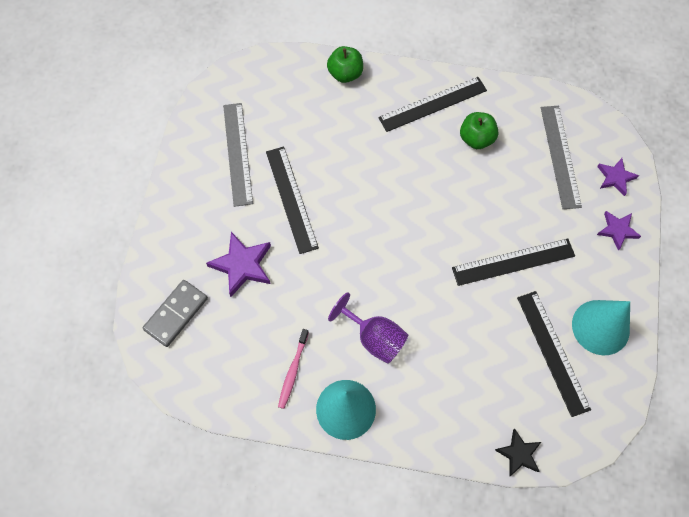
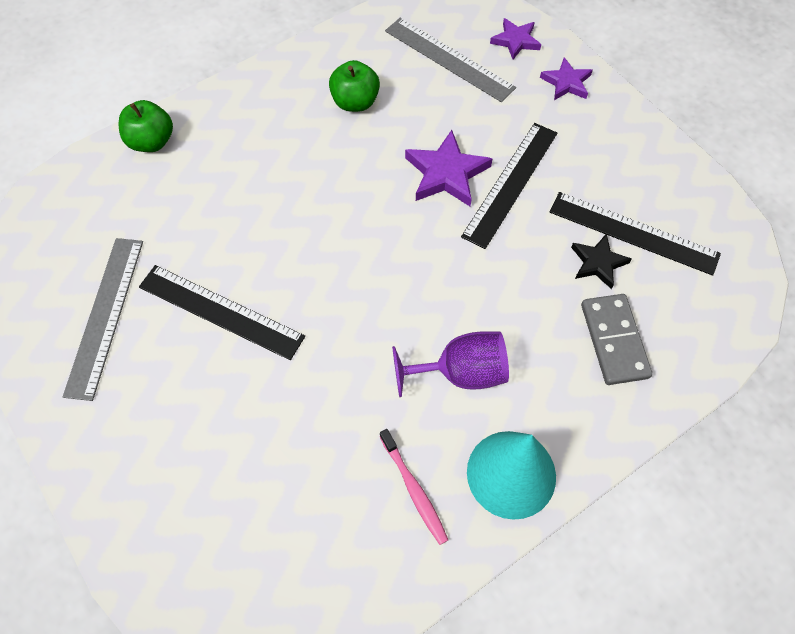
camera: 45 degrees left, 5 degrees down
(176, 314) = (210, 560): grey domino -> grey domino (614, 340)
(238, 153) = (105, 315): grey ruler -> grey ruler turned 60 degrees clockwise
(242, 265) = (236, 430): purple star -> purple star (446, 173)
(432, 104) = (277, 103): black ruler -> none
(518, 454) = (710, 352): black star -> black star (598, 263)
(600, 327) = (646, 175): turquoise cone -> none

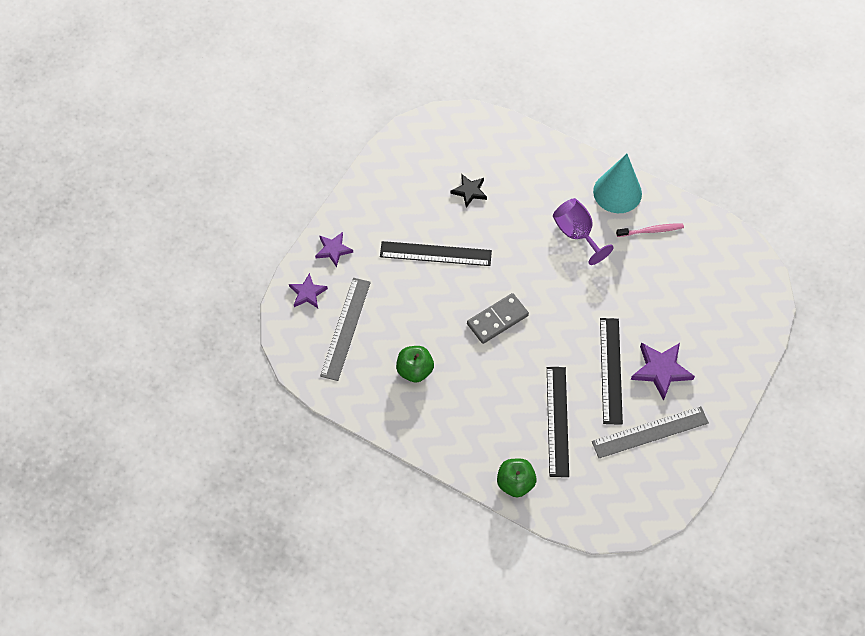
camera: 115 degrees left, 0 degrees up
(414, 489) = (651, 231): pink toothbrush -> pink toothbrush turned 45 degrees clockwise
(446, 173) = (446, 292): purple star -> purple star (661, 370)
(614, 340) = (516, 170): grey domino -> grey domino (497, 319)
(633, 232) = (438, 180): black ruler -> black ruler (557, 421)

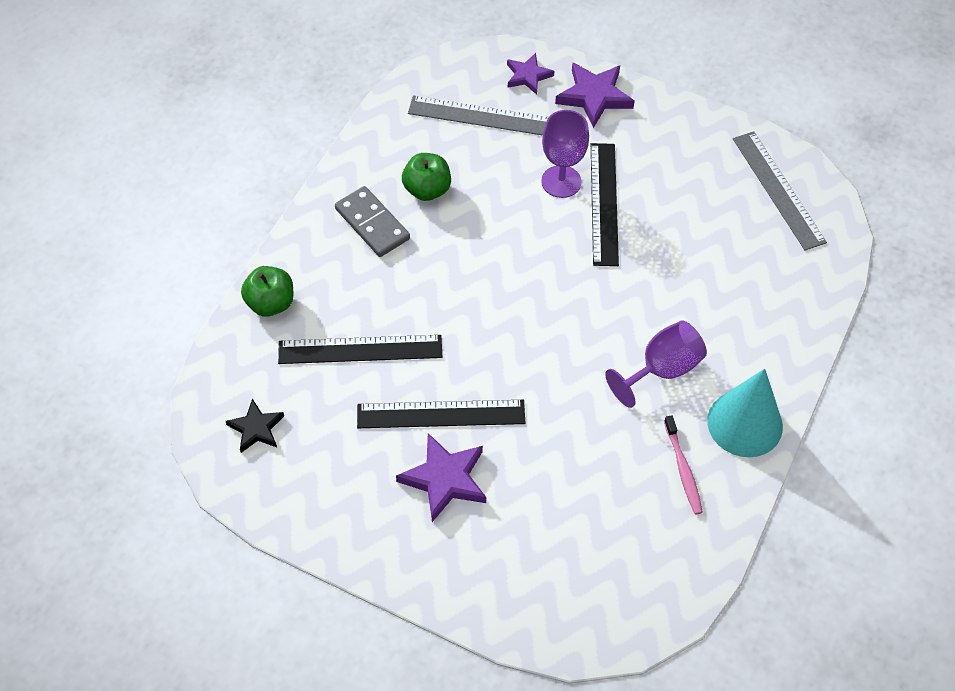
camera: 85 degrees right, 5 degrees down
(333, 250) = (594, 96): purple star -> purple star, size x1.57
(413, 279) = (561, 181): none -> purple goblet
(469, 191) = (711, 237): black star -> black star (256, 428)
(497, 319) = (509, 276): grey domino -> grey domino (372, 224)
(650, 432) = (346, 463): grey ruler -> grey ruler (778, 189)

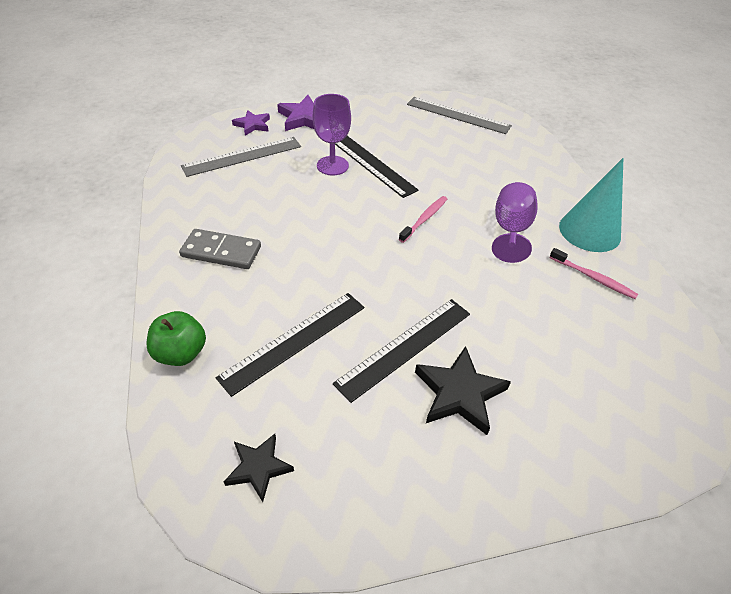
camera: 40 degrees left, 10 degrees down
(427, 190) = (244, 211): green apple -> none
(444, 479) = (459, 393): purple star -> black star
(588, 303) = (424, 219): none -> pink toothbrush

